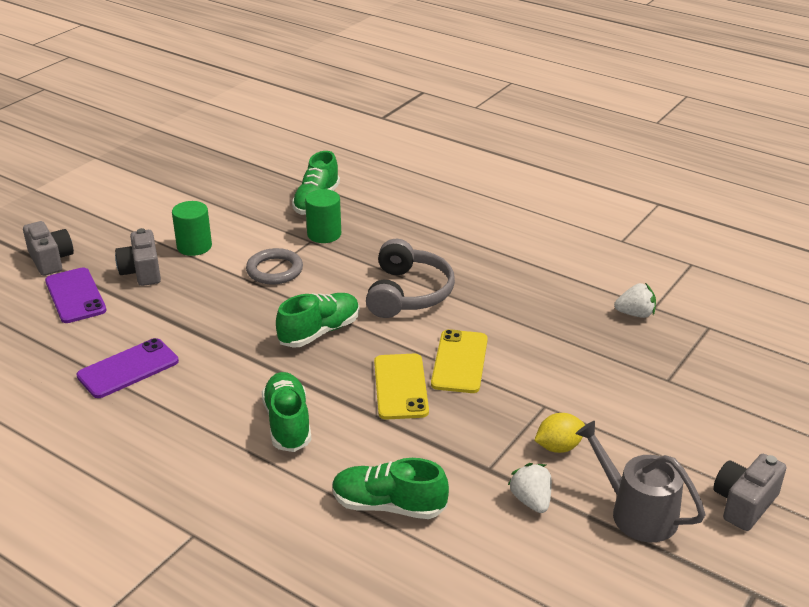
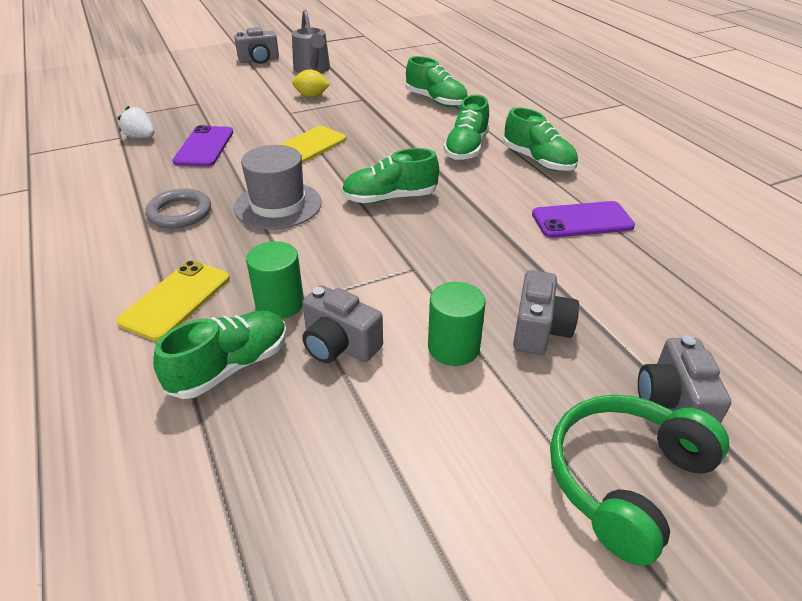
camera: 150 degrees left, 5 degrees up
(75, 296) = (634, 323): purple phone -> purple phone (204, 147)
(78, 223) = (626, 480): none -> green headphones
(195, 433) = (538, 161): none -> green shoe
(265, 227) = (339, 345): none -> grey camera
(274, 270) = (379, 274): grey ring -> grey ring (179, 212)
(400, 387) = (367, 145): yellow phone -> yellow phone (176, 300)
(408, 293) = (278, 205): grey headphones -> grey hat
(531, 501) = (357, 84): white strawberry -> none

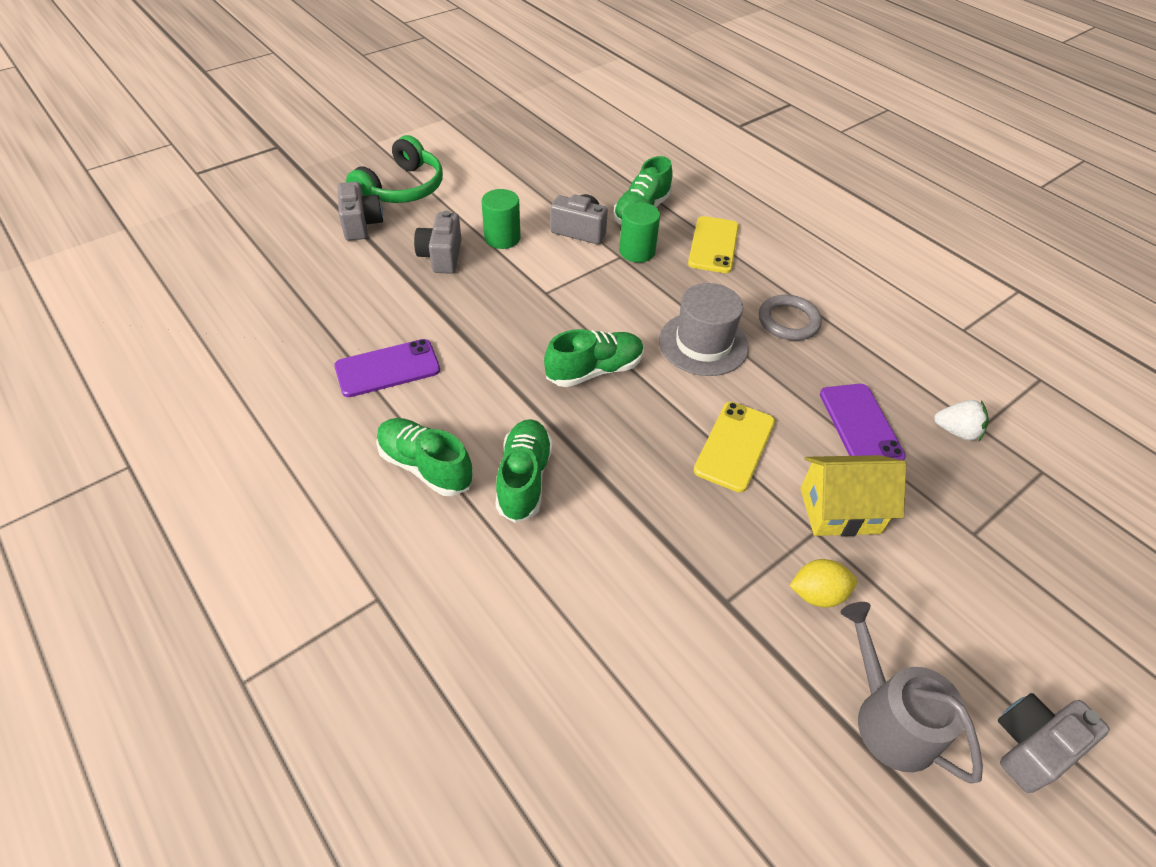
camera: 165 degrees right, 10 degrees up
(266, 117) = (839, 511): none -> yellow house
(436, 100) = (598, 621): green shoe -> none

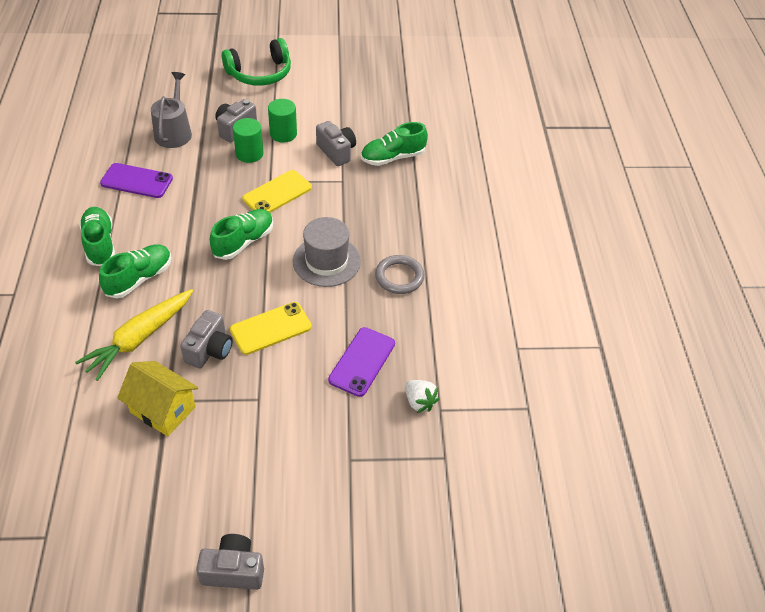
camera: 35 degrees right, 0 degrees up
(361, 224) = (212, 87): grey camera -> grey camera (209, 350)
(594, 370) = (243, 242): green shoe -> green shoe turned 60 degrees counterclockwise
(608, 550) = (139, 339): none -> yellow carrot
(637, 251) = (356, 183): green cylinder -> green cylinder (249, 154)
(713, 245) = (413, 203): yellow phone -> yellow phone (277, 193)
(817, 594) = (218, 428): yellow lemon -> none
(839, 511) = (285, 398): yellow house -> yellow house (163, 409)
(889, 719) = (178, 506): grey watering can -> grey watering can (174, 132)

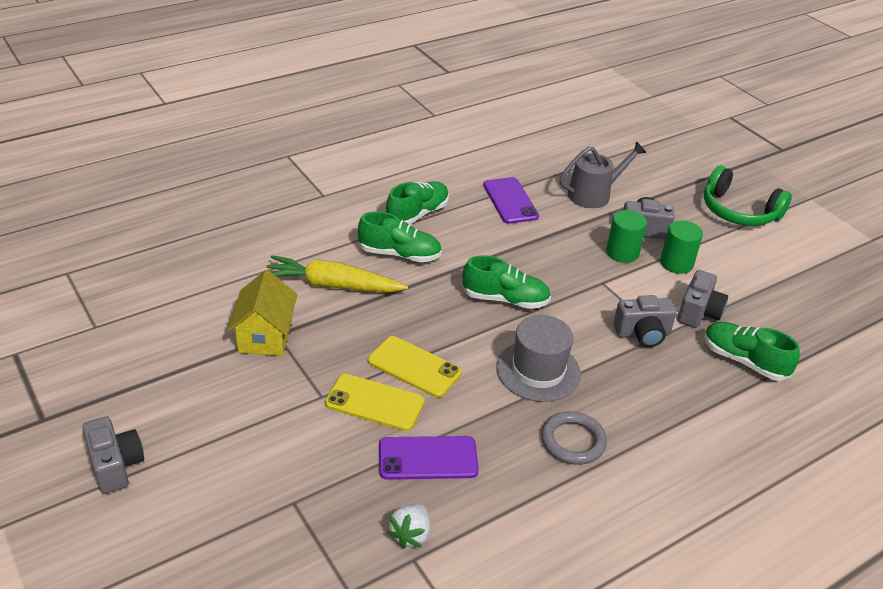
camera: 60 degrees right, 10 degrees down
(209, 350) = (354, 336): grey camera -> grey camera (642, 334)
(277, 193) = (591, 294): yellow phone -> yellow phone (374, 403)

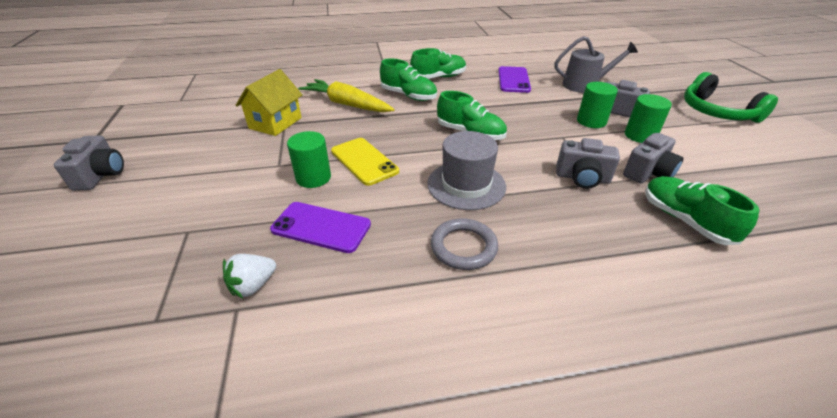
camera: 25 degrees right, 0 degrees up
(374, 403) = (313, 178): yellow phone -> green cylinder

